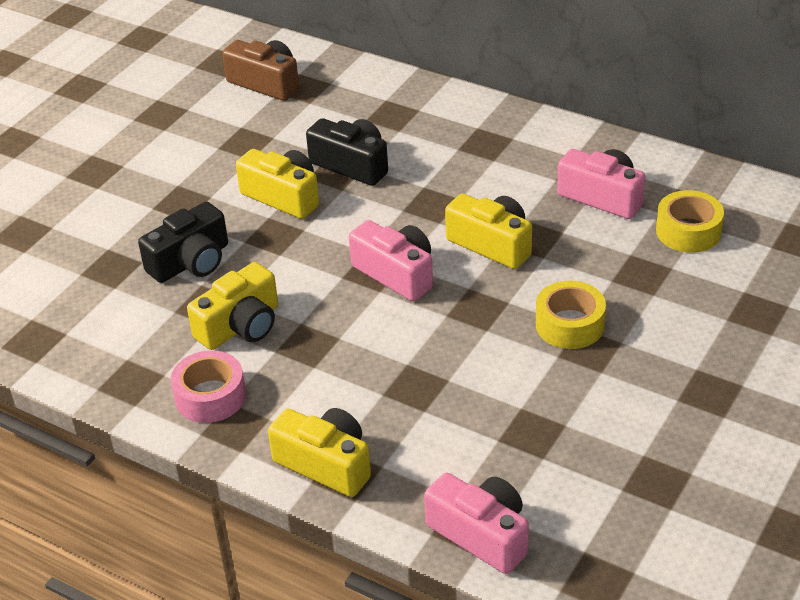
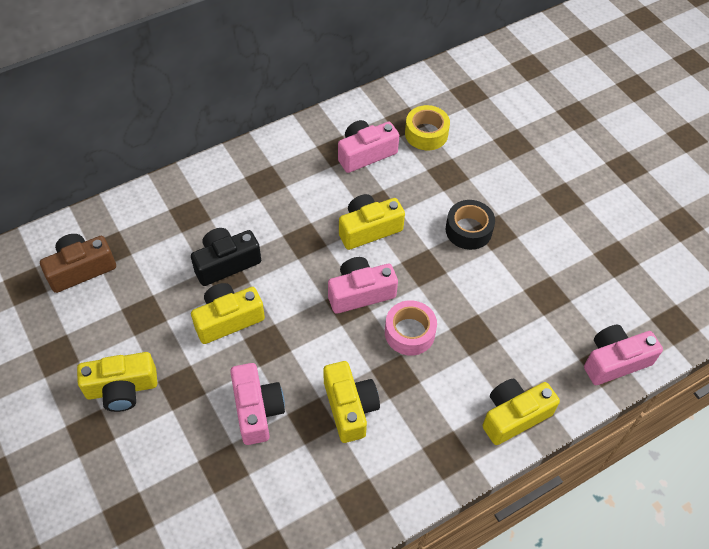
camera: 65 degrees left, 15 degrees up
(153, 167) = (122, 388): none -> yellow camera
(191, 262) = (257, 410): black camera -> pink camera
(210, 396) = (410, 457): pink tape -> pink tape (409, 333)
(570, 325) = (468, 230): yellow tape -> black tape

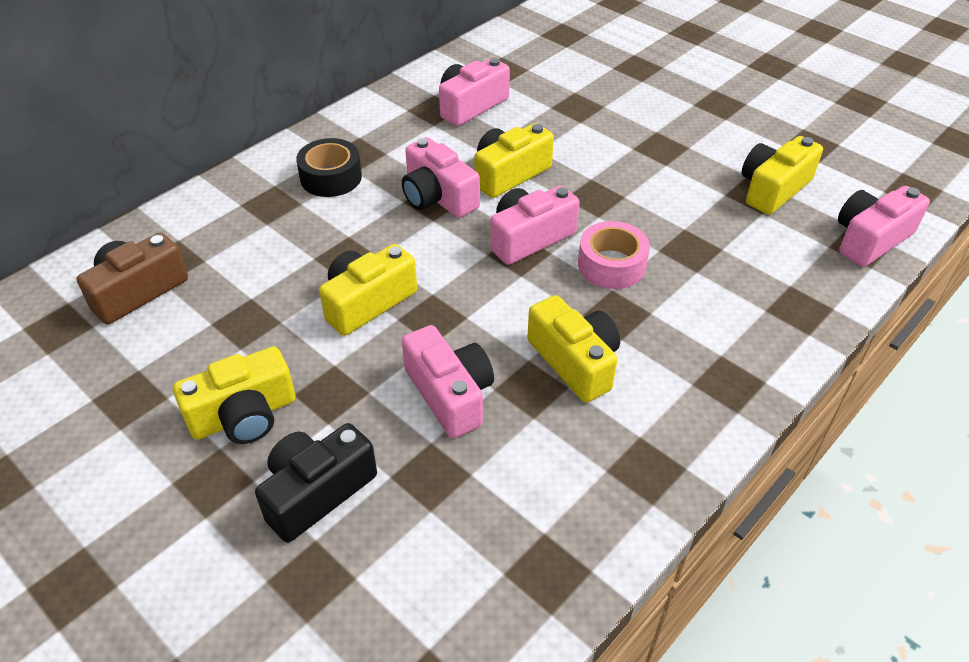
camera: 15 degrees left, 10 degrees down
(226, 263) = (340, 244): black camera -> black camera (317, 492)
(309, 238) = (438, 197): none -> pink camera
(426, 134) = (533, 76): yellow tape -> none
(468, 230) = (629, 152): black tape -> black tape (331, 177)
(514, 416) = (786, 321): yellow camera -> yellow camera (773, 189)

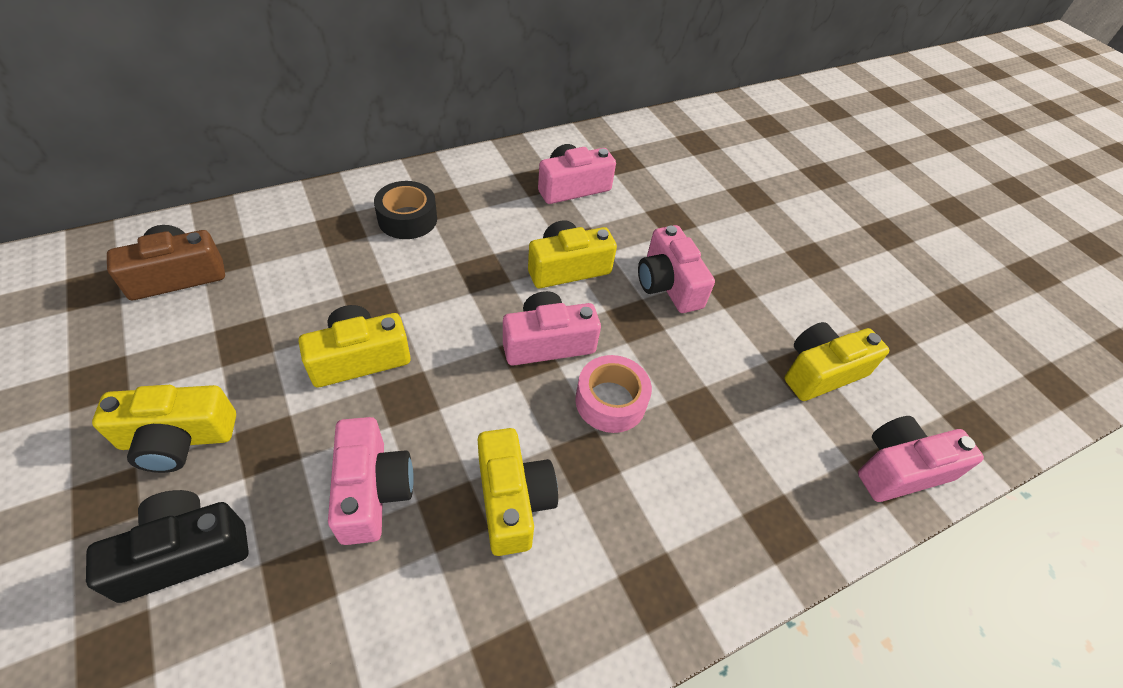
camera: 15 degrees right, 5 degrees up
(438, 197) = (488, 270): pink camera -> pink camera (668, 284)

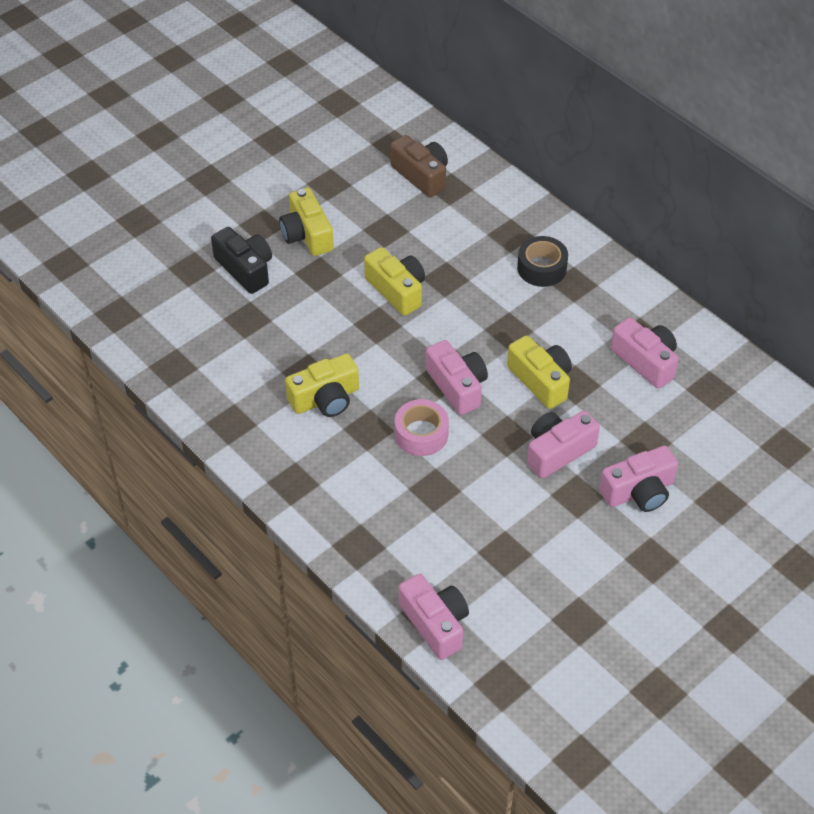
camera: 80 degrees right, 0 degrees up
(372, 490) = (307, 331): pink camera -> pink camera (639, 491)
(821, 372) = (510, 568): yellow camera -> none

